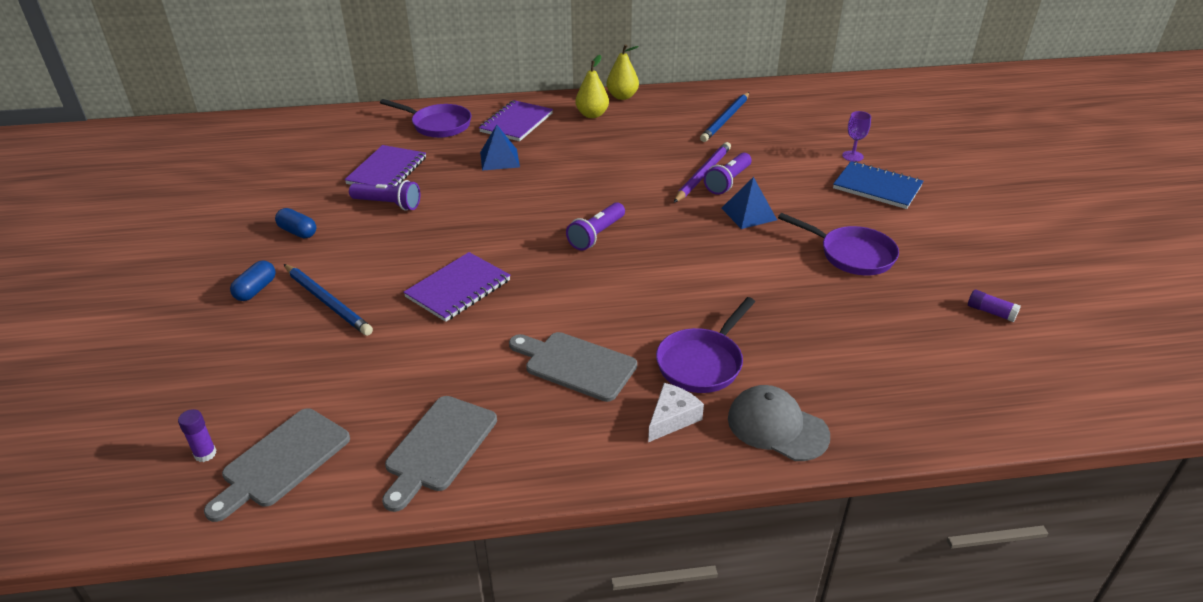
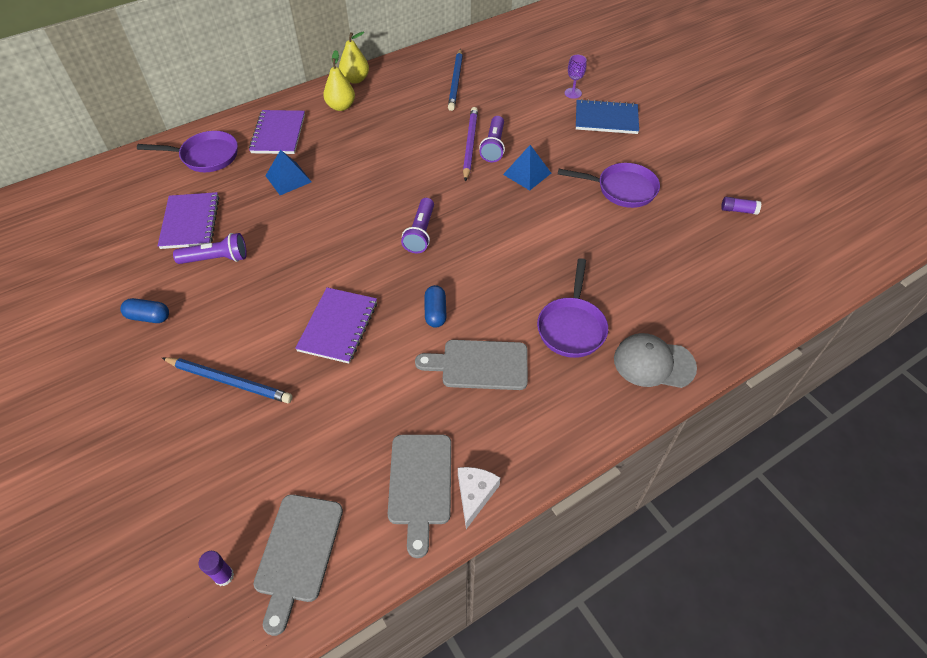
camera: 25 degrees left, 15 degrees up
(256, 290) = (151, 393): blue capsule -> blue capsule (435, 312)
(672, 418) = (578, 385): white cheese -> white cheese (475, 494)

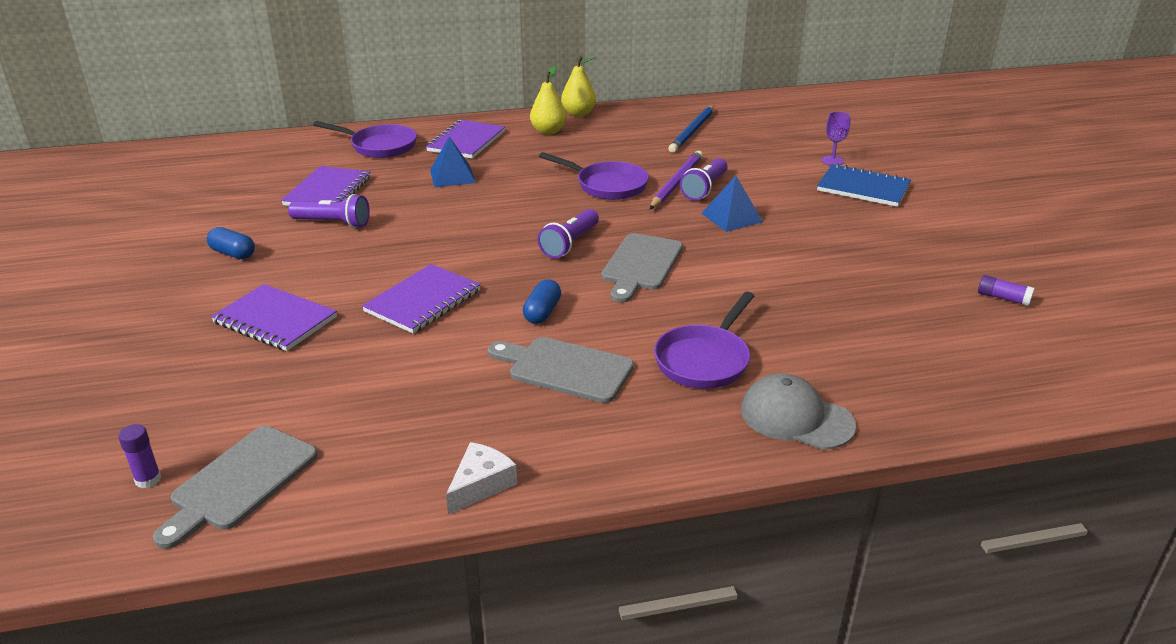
camera: 20 degrees right, 20 degrees down
(229, 381) = (275, 320): blue pencil -> purple notebook
(420, 484) = (421, 458): grey cutting board -> grey cutting board (641, 265)
(622, 189) = (848, 251): purple pan -> purple pan (607, 185)

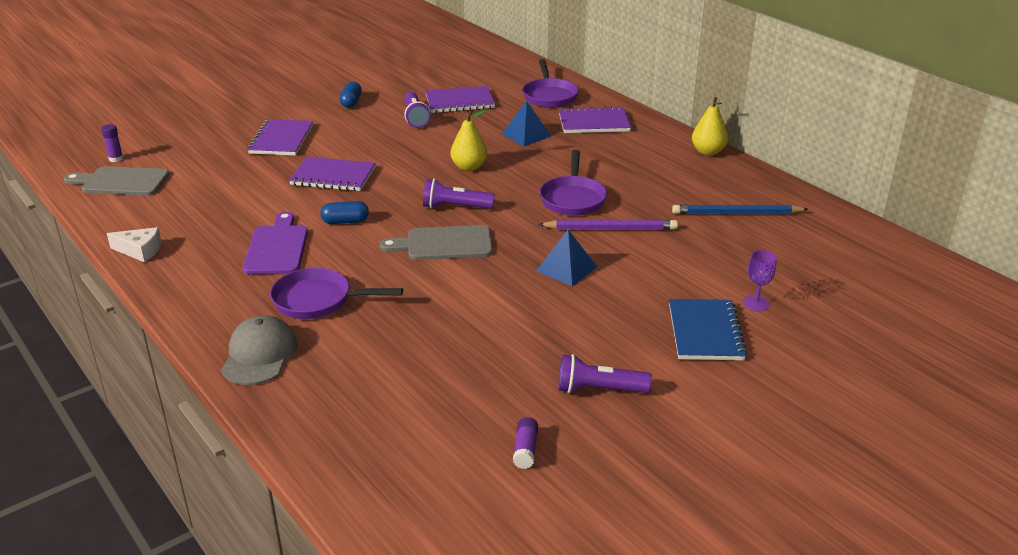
camera: 65 degrees right, 0 degrees up
(548, 131) = (653, 149): yellow pear -> yellow pear (469, 167)
(565, 369) = (277, 247): grey cutting board -> purple cutting board
(704, 189) = (612, 244): purple flashlight -> purple flashlight (599, 390)

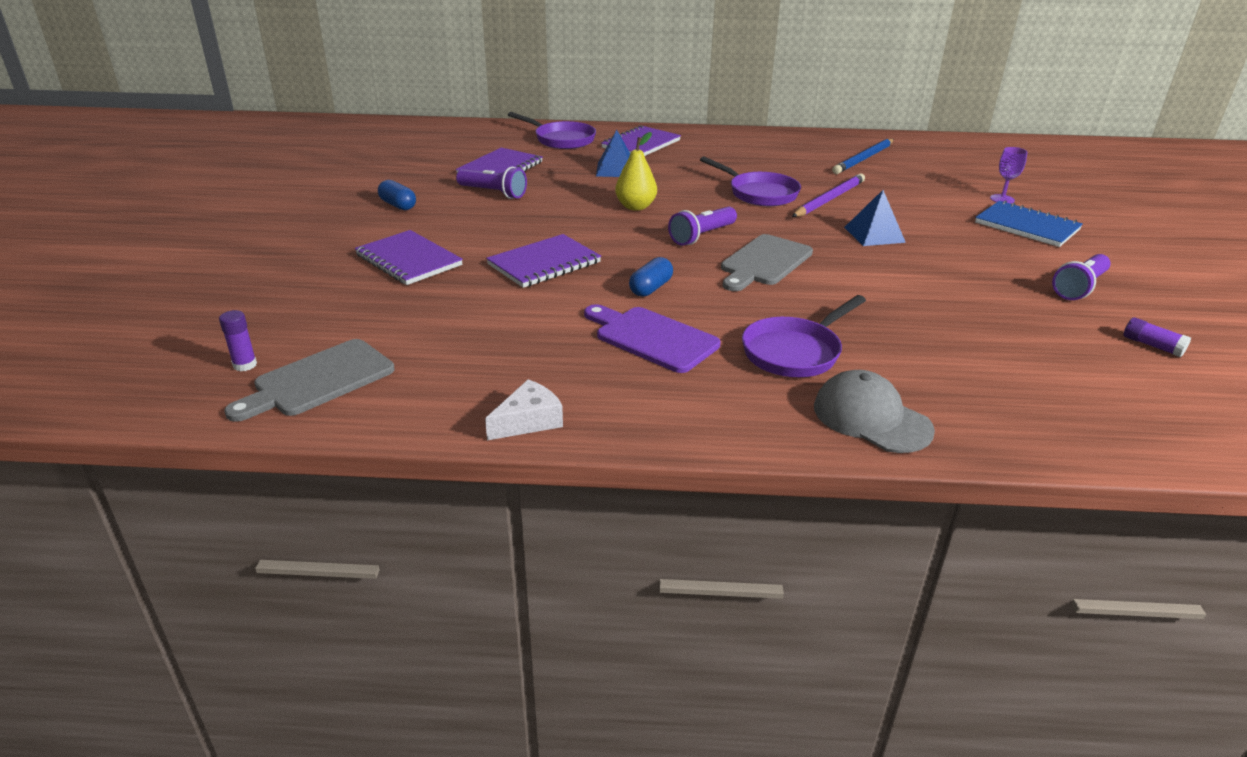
camera: 50 degrees left, 0 degrees up
(708, 152) = (756, 133): yellow pear -> none

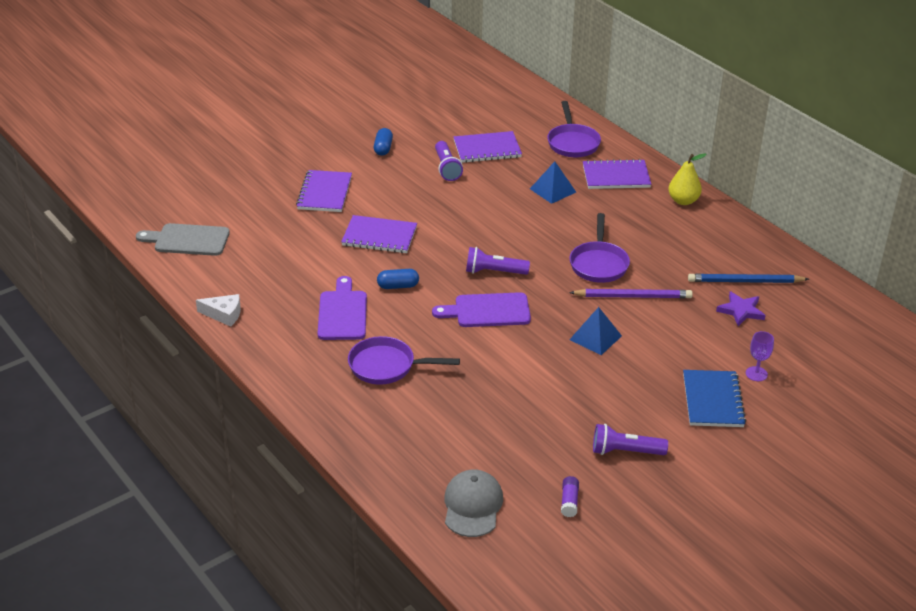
camera: 50 degrees right, 5 degrees up
(245, 365) = (176, 213): purple glue stick -> none
(635, 207) = (502, 227): yellow pear -> yellow pear (683, 201)
(764, 262) = (487, 311): grey cutting board -> purple cutting board
(871, 418) = (347, 417): grey cap -> grey cap (472, 506)
(903, 173) = (741, 311): none -> purple star

